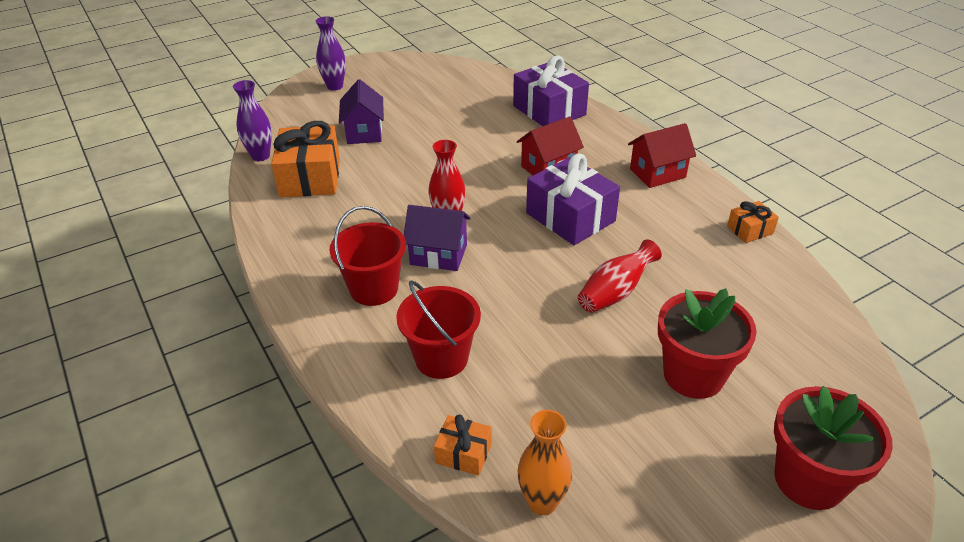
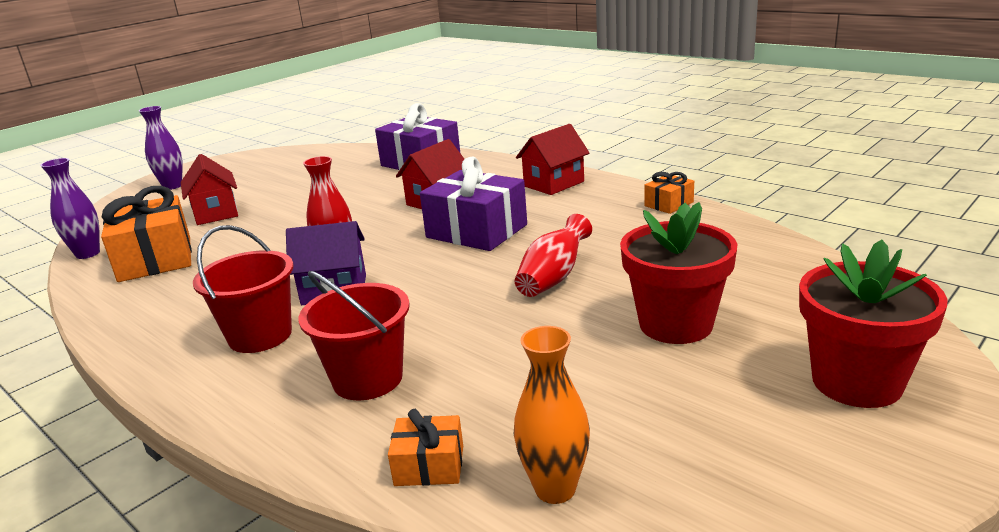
camera: 15 degrees left, 15 degrees down
(364, 132) = (215, 213): purple house -> red house

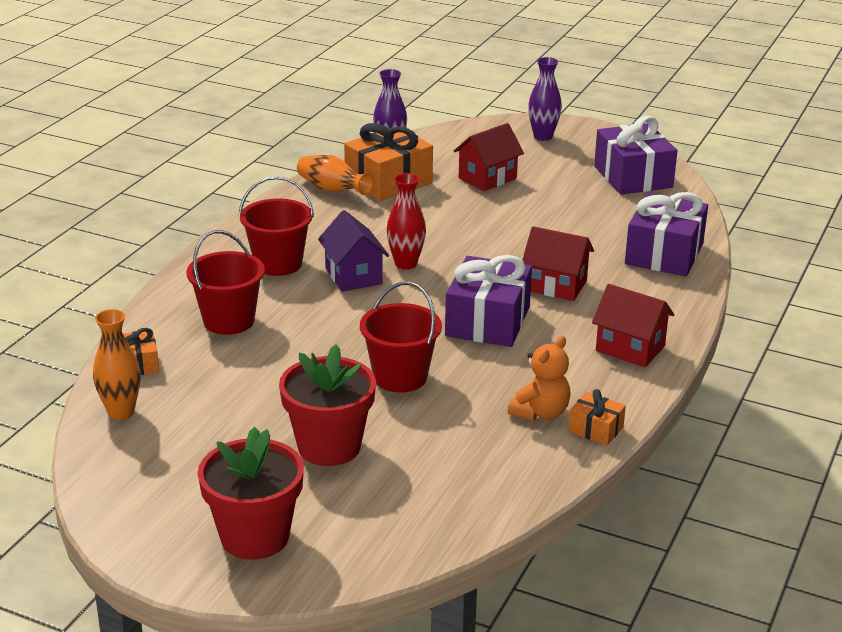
camera: 70 degrees right, 5 degrees up
(129, 291) = (332, 190): none -> orange vase
(289, 162) = (633, 177): none -> purple gift
(554, 277) = (400, 377): red vase -> red bucket
(638, 221) = (540, 413): none -> orange teddy bear

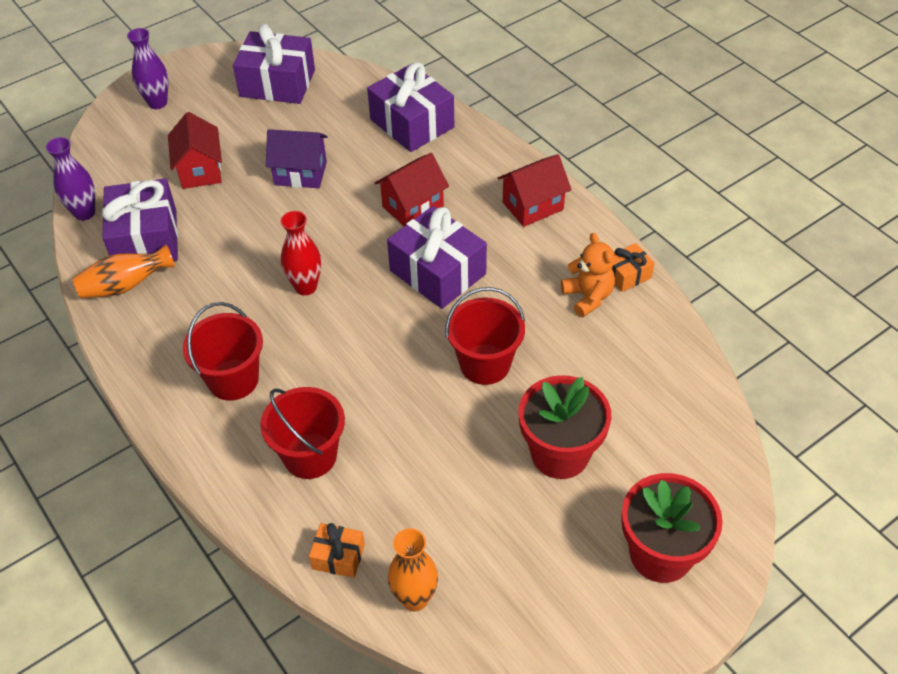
camera: 60 degrees left, 20 degrees up
(353, 276) = (298, 331): purple house -> purple house (300, 173)
(388, 182) = (146, 239): orange gift -> purple gift

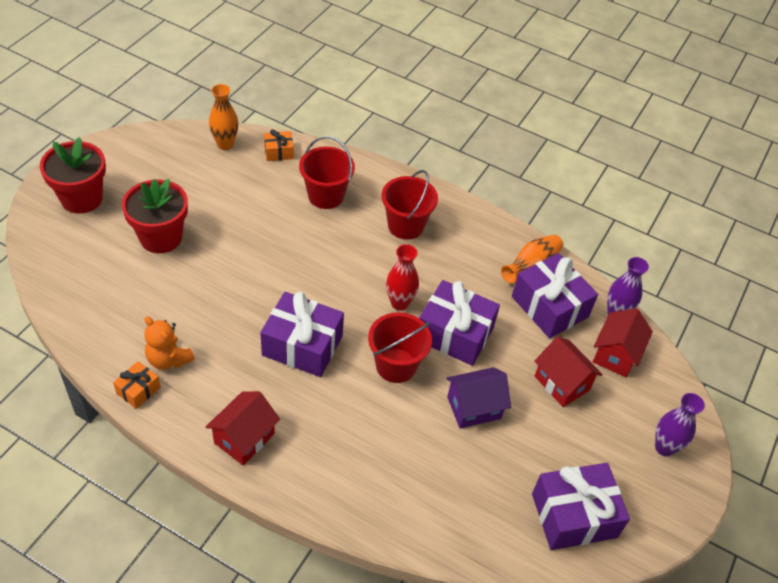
camera: 150 degrees right, 0 degrees up
(412, 123) = (405, 505): purple gift -> purple gift (454, 334)
(413, 207) = (354, 403): red house -> red house (616, 354)
(485, 364) = (234, 282): red bucket -> red bucket (396, 365)

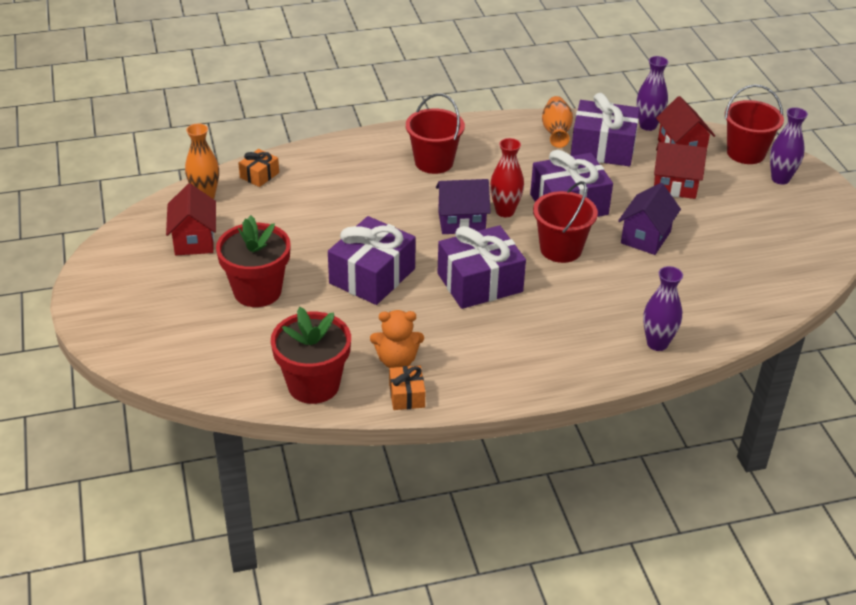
camera: 40 degrees left, 10 degrees down
(82, 198) = (141, 311): red flower pot -> red flower pot (313, 385)
(244, 438) = (530, 365): red house -> red house (194, 240)
(326, 195) = (344, 180): red bucket -> red bucket (745, 153)
(354, 502) = (657, 343): none -> purple vase
(357, 288) = (461, 222): none -> purple house
(574, 515) = (787, 251): purple gift -> purple gift (372, 276)

